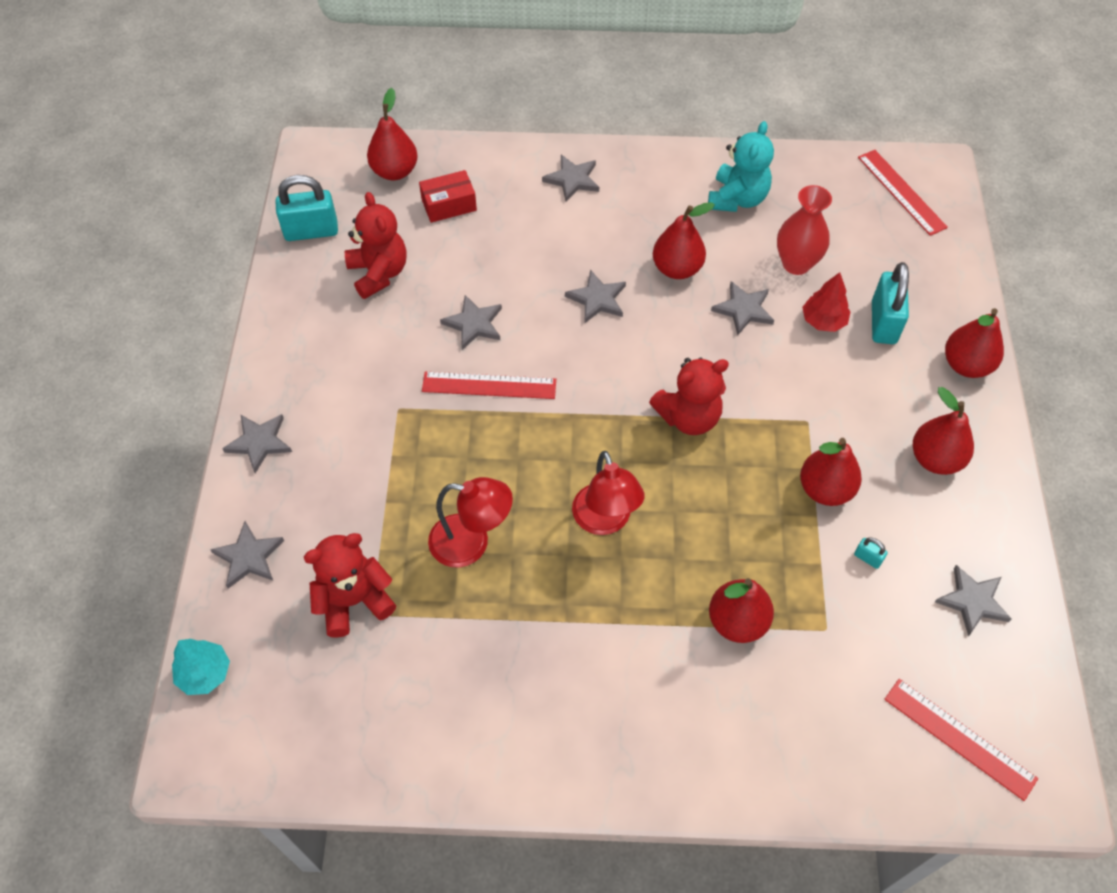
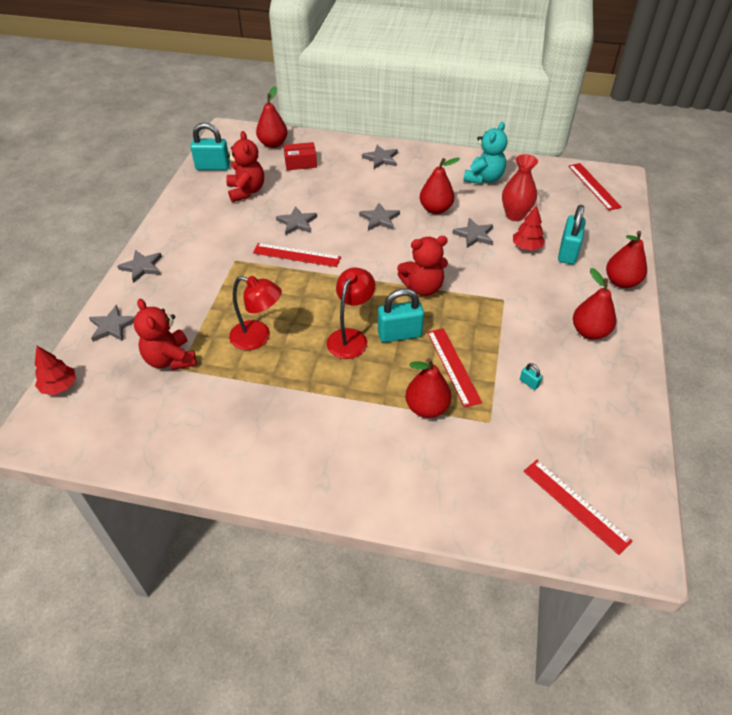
camera: 10 degrees right, 10 degrees down
(205, 673) = (59, 386): turquoise tree -> red tree
(354, 601) = (170, 359): red teddy bear -> red teddy bear turned 105 degrees counterclockwise
(605, 521) = (351, 337): red lamp -> red lamp turned 150 degrees counterclockwise
(673, 504) = (399, 334): none -> turquoise padlock
(759, 547) = (453, 366): none -> red ruler
(825, 489) = (507, 339): red pear -> none
(972, 601) = (601, 419): grey star -> none

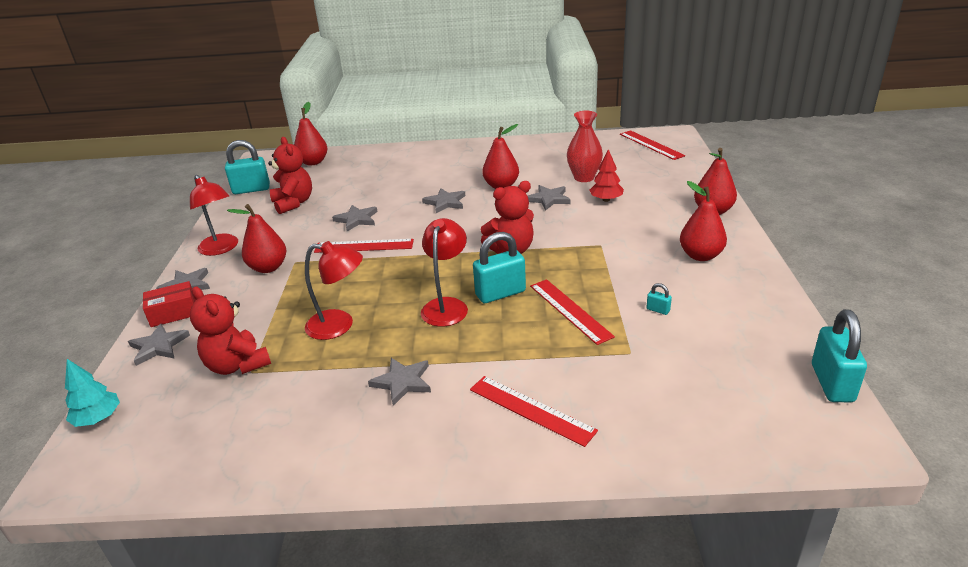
camera: 10 degrees left, 15 degrees down
(59, 386) = (98, 418): red tree -> turquoise tree
(176, 232) = (221, 249): none -> red lamp
(300, 163) = (347, 172): red box -> red box (174, 313)
(381, 158) = (431, 156): grey star -> grey star (402, 382)
(427, 408) = (555, 353): red pear -> red pear (268, 267)
(484, 178) = (541, 155): turquoise teddy bear -> none
(567, 252) = (649, 197): turquoise padlock -> turquoise padlock (832, 383)
(575, 505) = (759, 411): red ruler -> red ruler (531, 410)

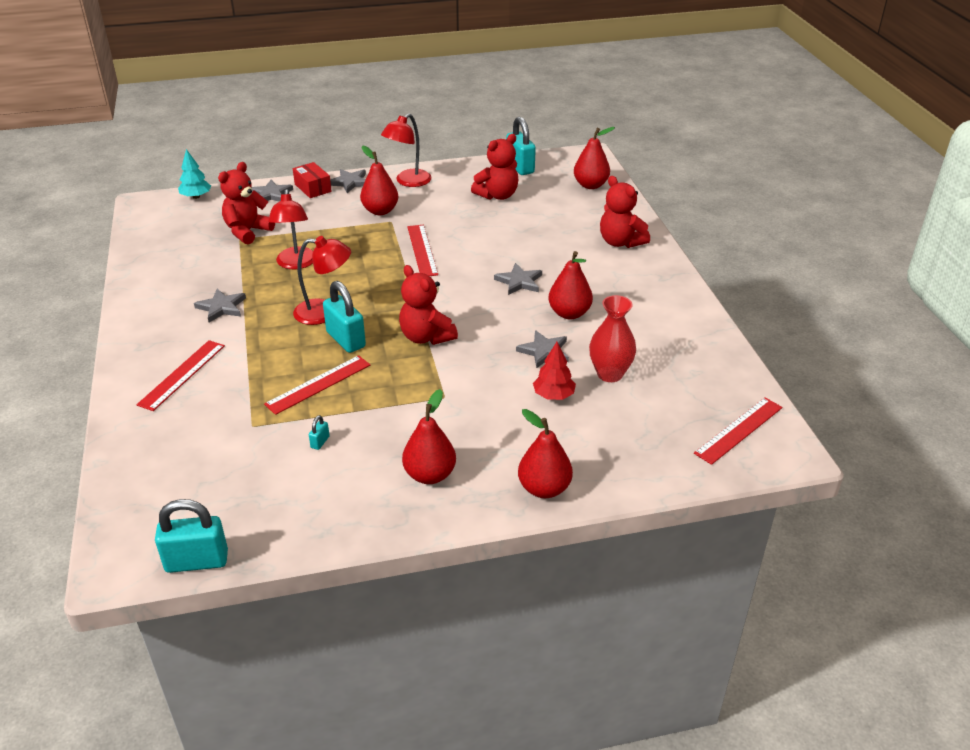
camera: 75 degrees right, 5 degrees up
(357, 219) = (472, 236): grey star -> none
(411, 159) = (620, 242): none -> red teddy bear

